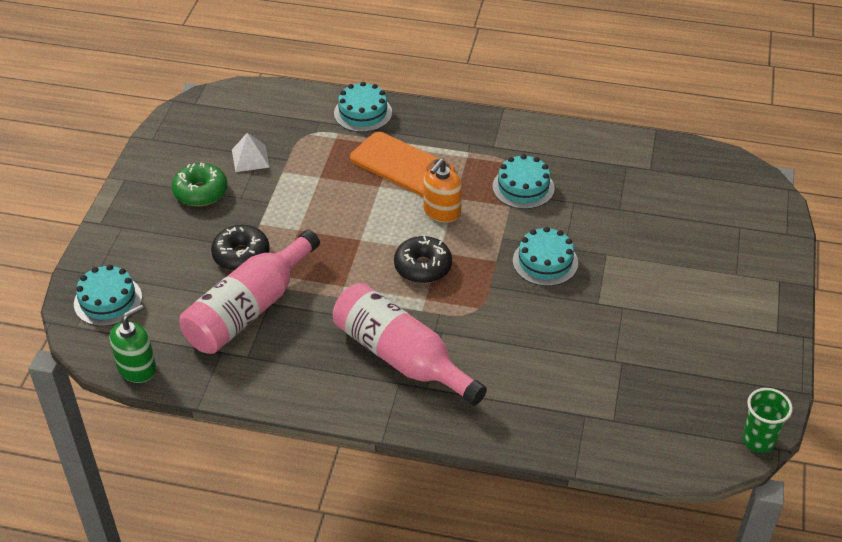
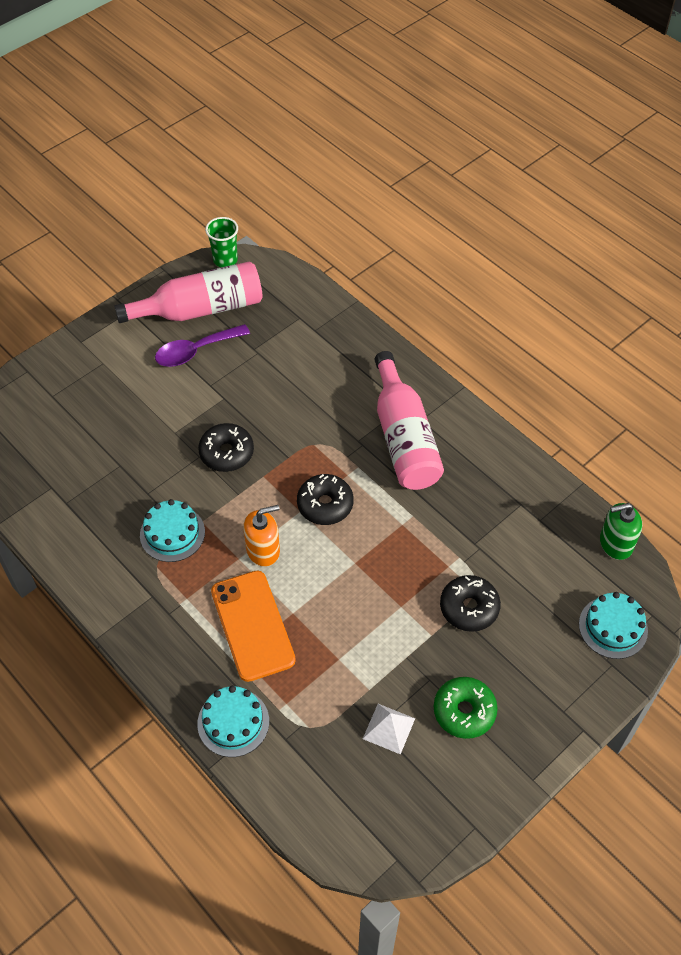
camera: 145 degrees left, 10 degrees up
(249, 309) = (494, 547): pink bottle -> pink bottle (201, 309)
(545, 262) = (227, 453): turquoise cake -> black donut
(671, 329) = (195, 351): none -> purple spoon

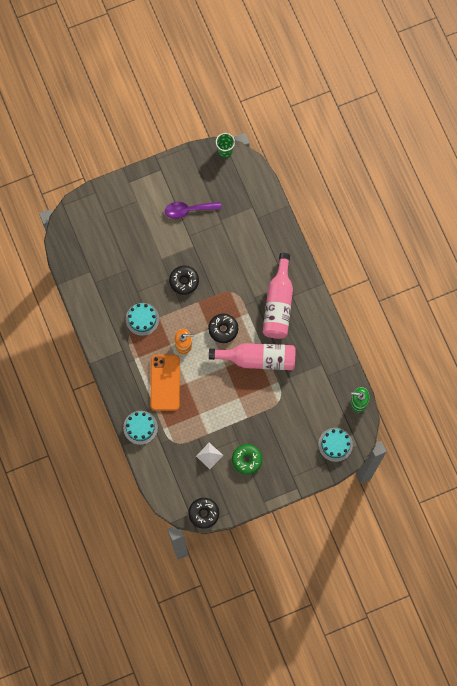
camera: 20 degrees right, 20 degrees up
(201, 309) = (200, 182): pink bottle -> pink bottle (258, 359)
(469, 608) = (271, 410): black donut -> black donut (203, 513)

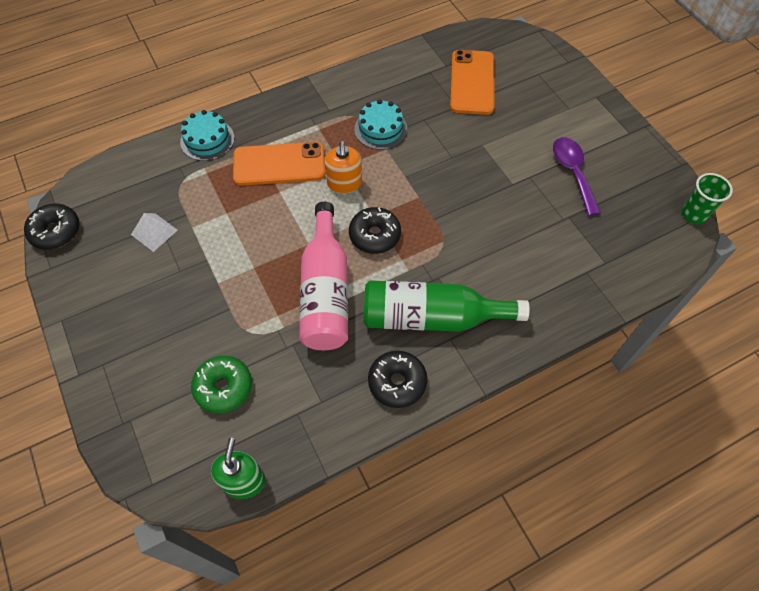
camera: 85 degrees right, 15 degrees down
(108, 257) = (472, 82): none -> orange phone
(184, 281) = (450, 176): black donut -> black donut (397, 382)
(247, 460) = (141, 288): green donut -> green donut (223, 387)
(278, 304) = (431, 317): pink bottle -> green bottle
(335, 444) = (157, 439): turquoise cake -> none

